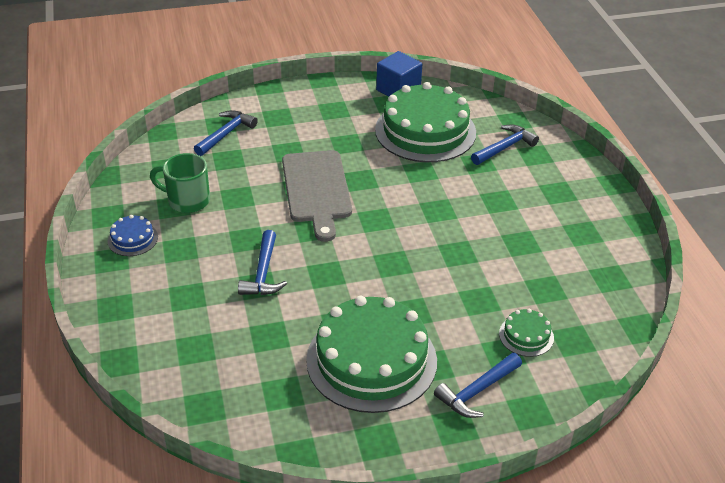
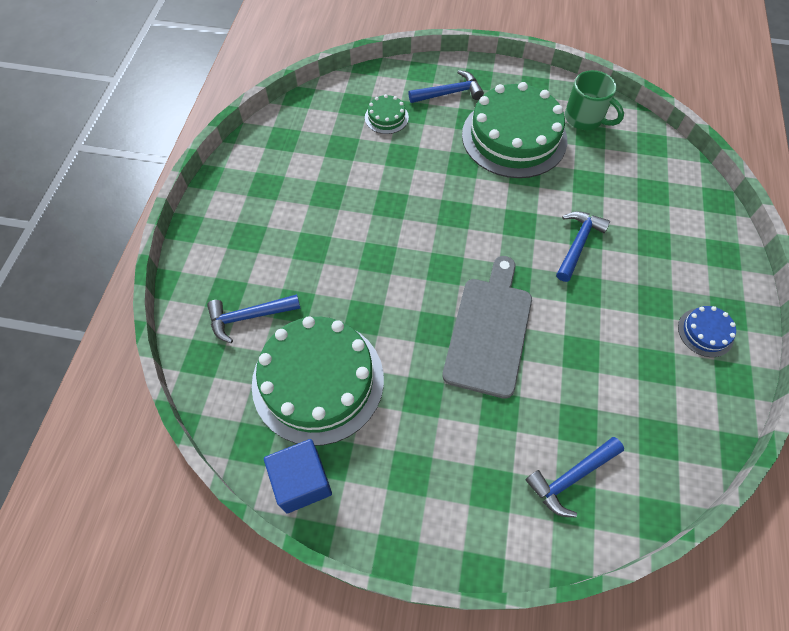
camera: 155 degrees left, 20 degrees up
(187, 200) = (640, 369): green mug -> green mug (585, 118)

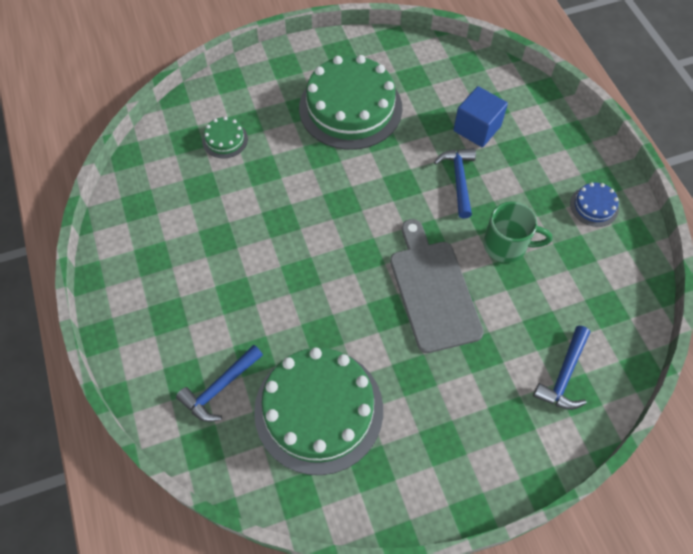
camera: 30 degrees left, 0 degrees up
(302, 481) = (360, 501): blue cube -> blue cube (477, 128)
(449, 93) = (268, 90): blue hammer -> none
(585, 118) = (400, 64): green mug -> green mug (507, 245)

